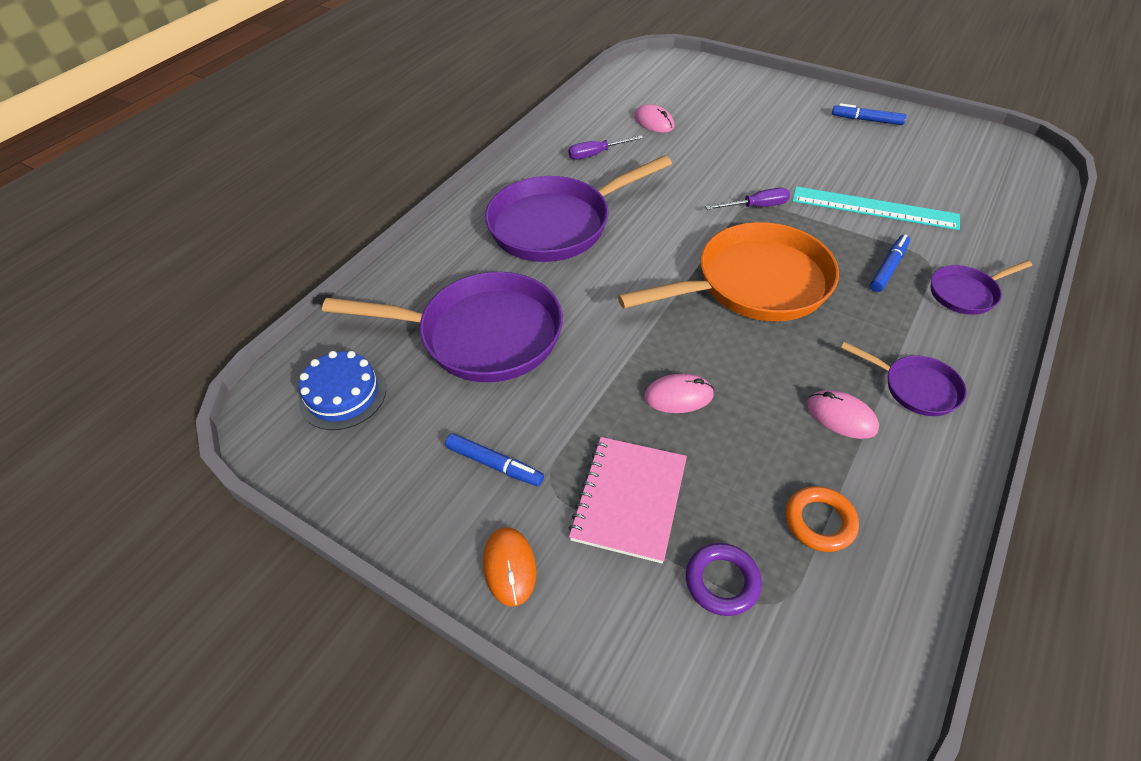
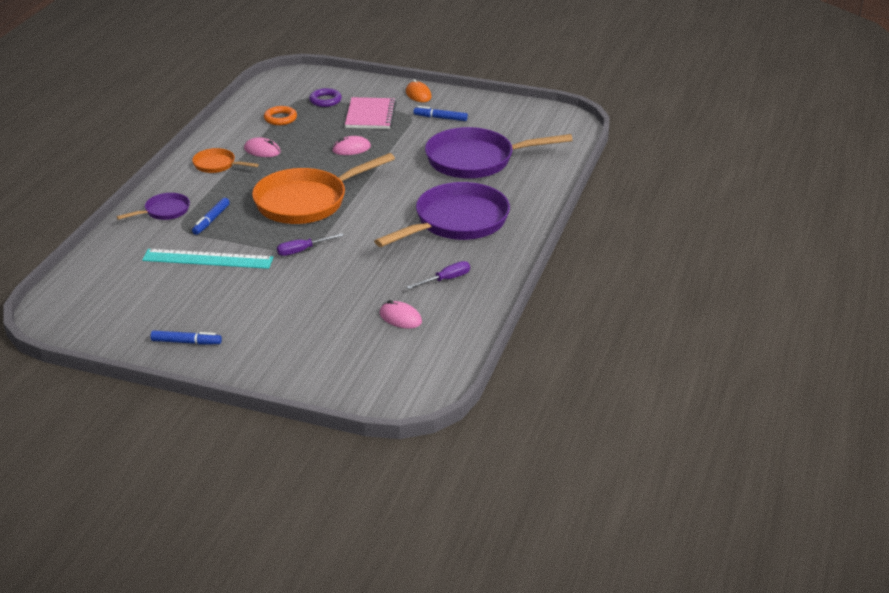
camera: 165 degrees right, 15 degrees down
(343, 395) = (538, 130): blue cake -> none
(915, 388) = (217, 165): purple pan -> orange pan

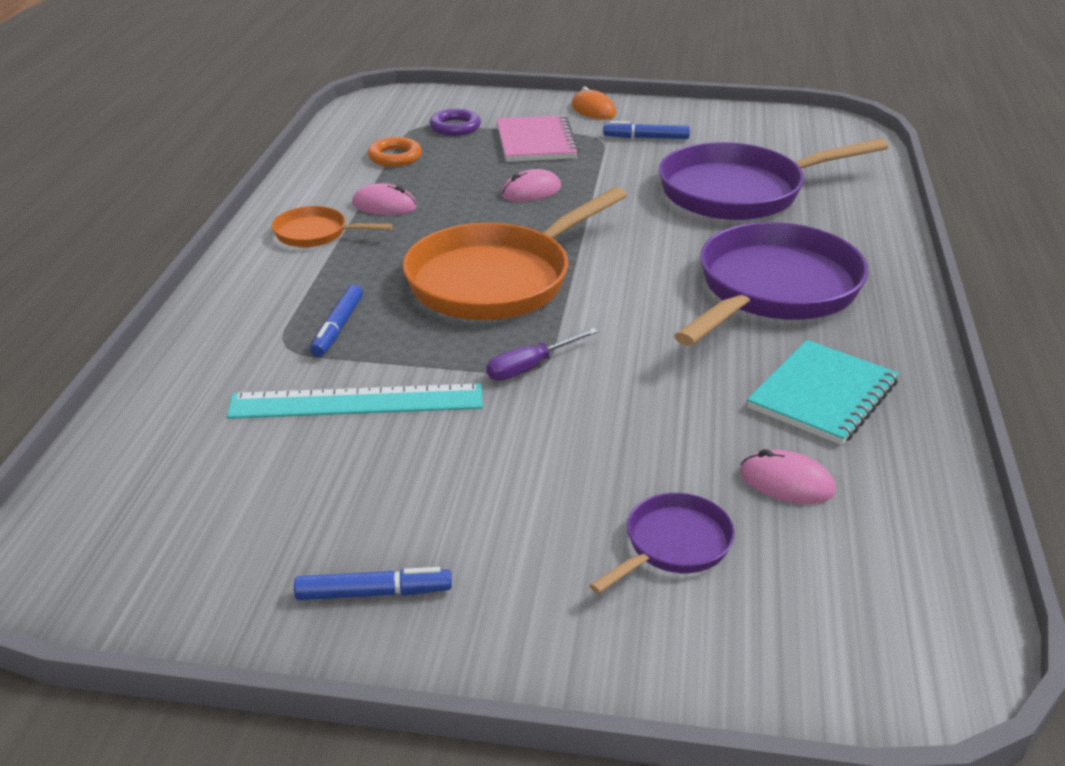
camera: 10 degrees left, 0 degrees up
(164, 211) = (245, 320): purple pan -> purple pan (673, 545)
(446, 279) = (822, 395): purple screwdriver -> turquoise notebook

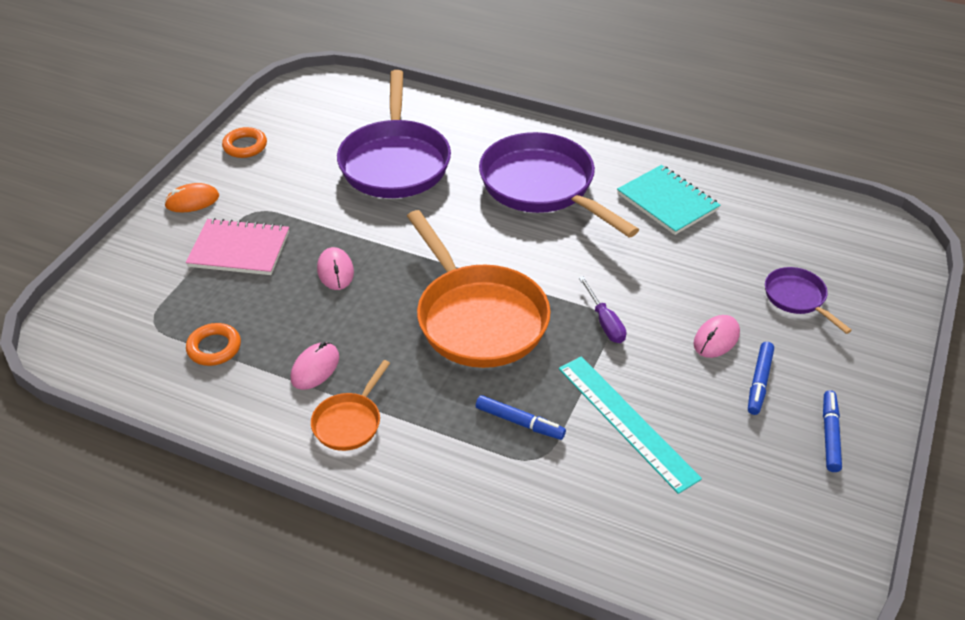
camera: 75 degrees left, 10 degrees up
(356, 402) = (626, 421): turquoise ruler -> turquoise ruler turned 45 degrees counterclockwise
(455, 127) = (171, 296): purple ring -> none
(646, 138) = (271, 184): blue marker -> blue marker (759, 382)
(698, 115) = (245, 146): none -> orange ring
(786, 482) = (747, 240): pink mouse -> pink mouse (716, 338)

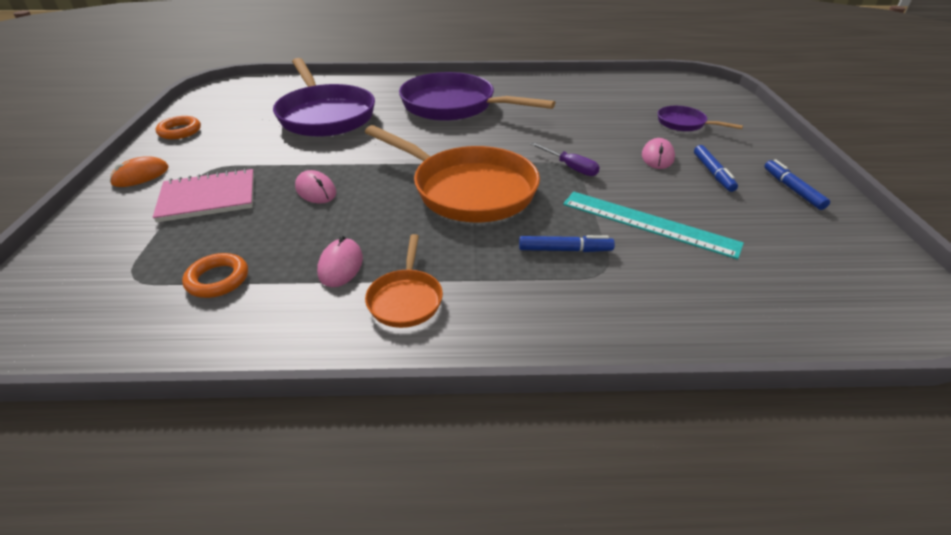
camera: 25 degrees left, 5 degrees down
(667, 202) = (549, 96): turquoise notebook -> none

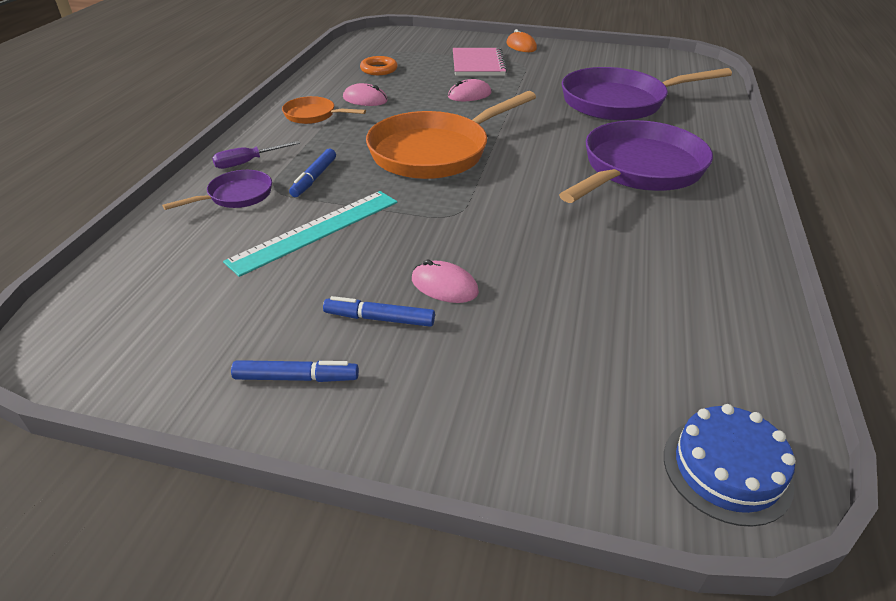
camera: 105 degrees right, 0 degrees up
(180, 131) = (594, 52): orange ring -> none
(570, 167) = (449, 213): purple screwdriver -> purple screwdriver (248, 162)
(684, 124) = (541, 356): purple pan -> purple pan (236, 196)
(702, 87) = (727, 469): none -> blue cake

